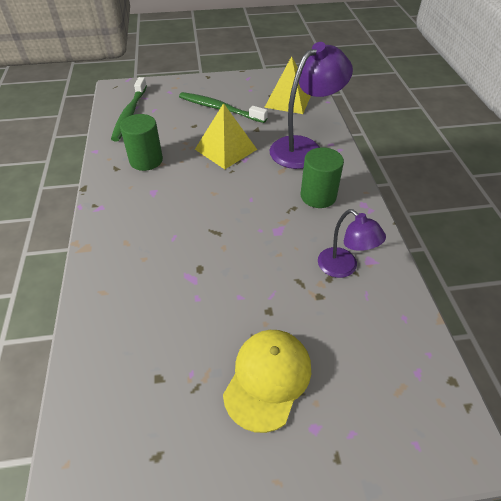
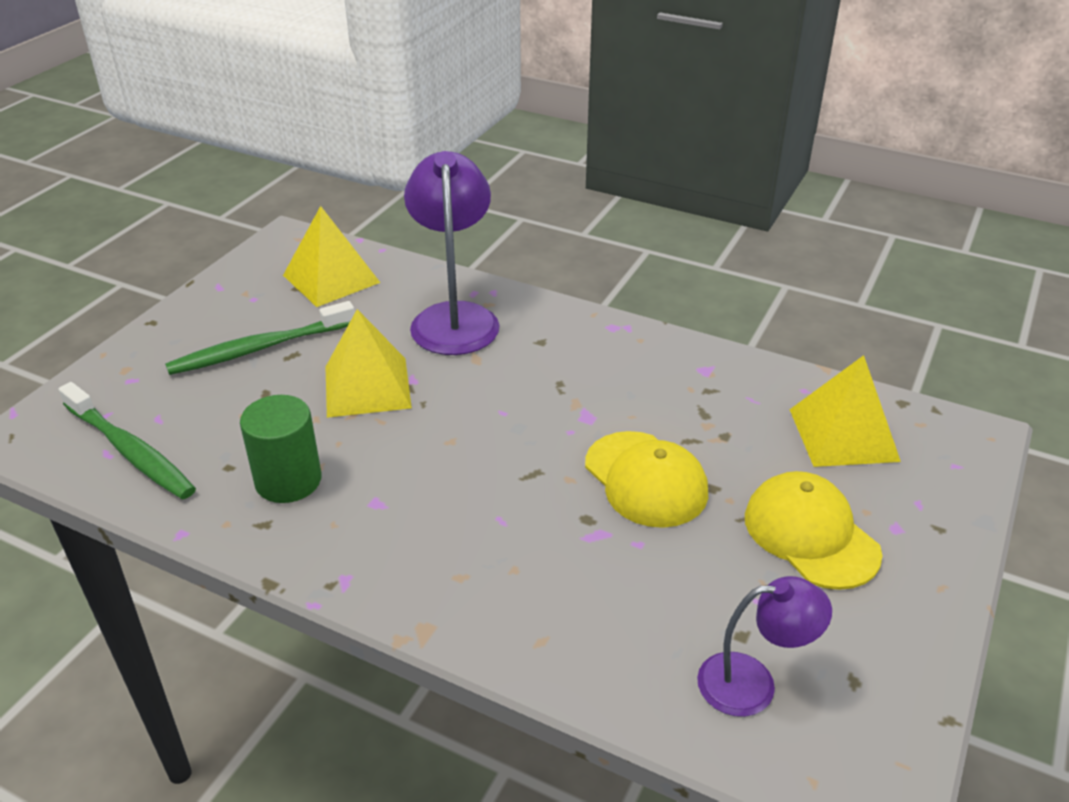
camera: 55 degrees left, 10 degrees down
(249, 277) = (645, 479): none -> yellow cap
(318, 196) = (560, 353): green cylinder -> none
(343, 268) = (699, 395): purple lamp -> purple lamp (753, 683)
(380, 358) = (843, 435): none -> yellow pyramid

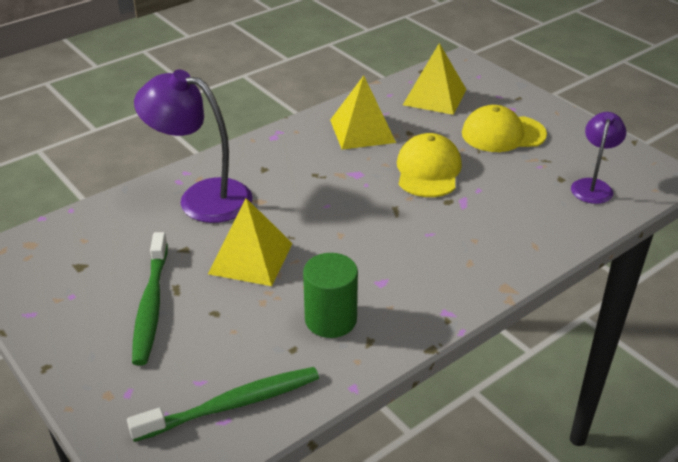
camera: 65 degrees left, 0 degrees up
(331, 279) = (87, 245): yellow pyramid -> yellow pyramid (362, 131)
(645, 479) = (428, 170): yellow cap -> yellow cap turned 75 degrees counterclockwise

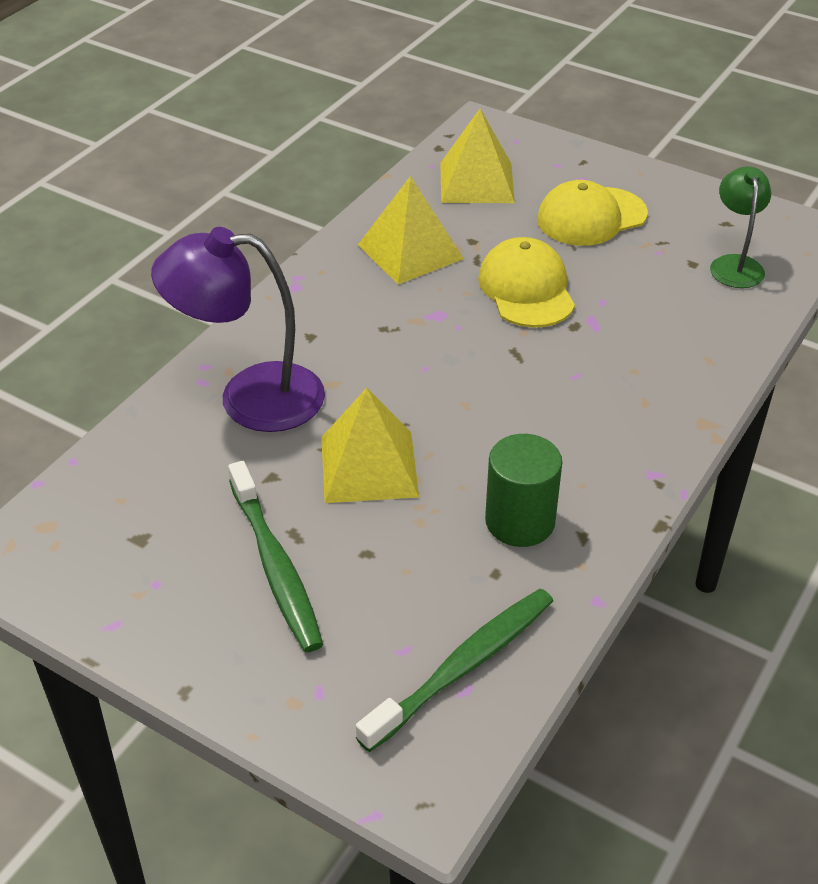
camera: 20 degrees left, 5 degrees up
(593, 186) = (734, 264): purple lamp -> green lamp

